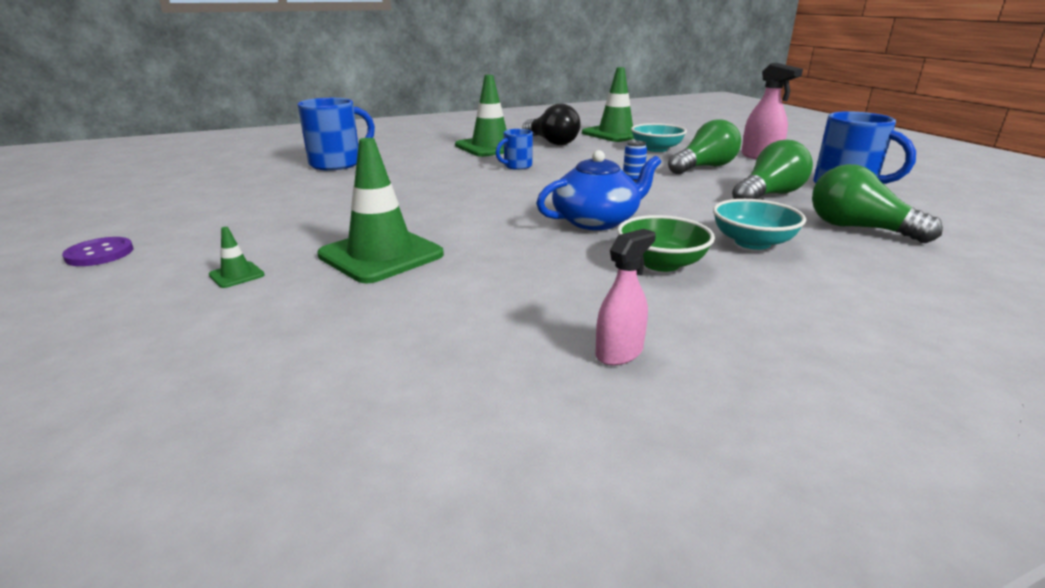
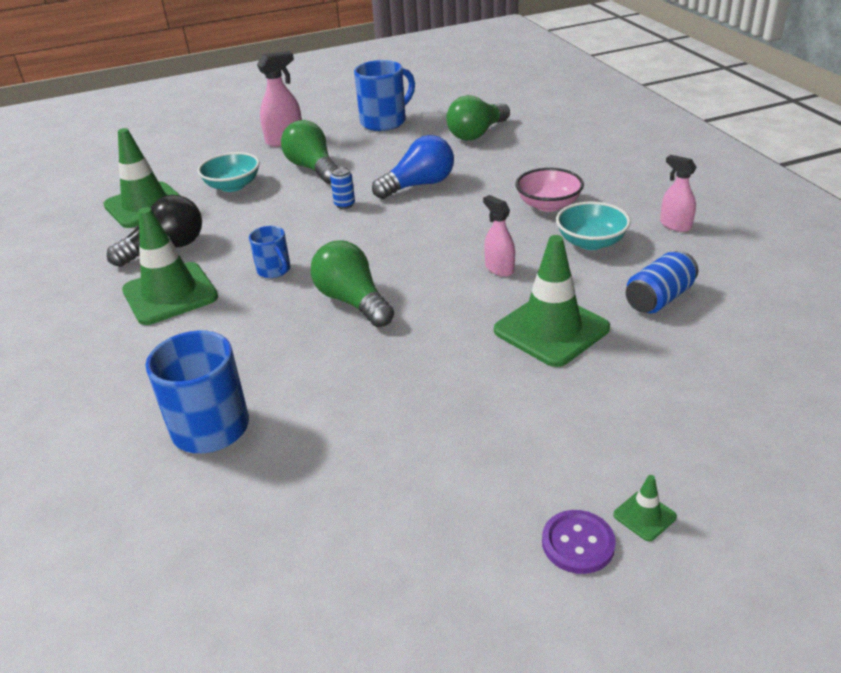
camera: 85 degrees left, 10 degrees up
(236, 275) = (610, 407): green traffic cone -> green traffic cone (644, 516)
(412, 318) = (659, 299): none -> blue can
(505, 235) = (499, 268): none -> pink spray bottle
(596, 221) = (462, 226): blue teapot -> none
(661, 263) = (548, 205): green bowl -> pink bowl
(687, 203) = (418, 185): none -> blue light bulb
(752, 242) = (506, 170): turquoise bowl -> turquoise bowl (591, 242)
(769, 195) = (401, 151): green light bulb -> green light bulb (353, 301)

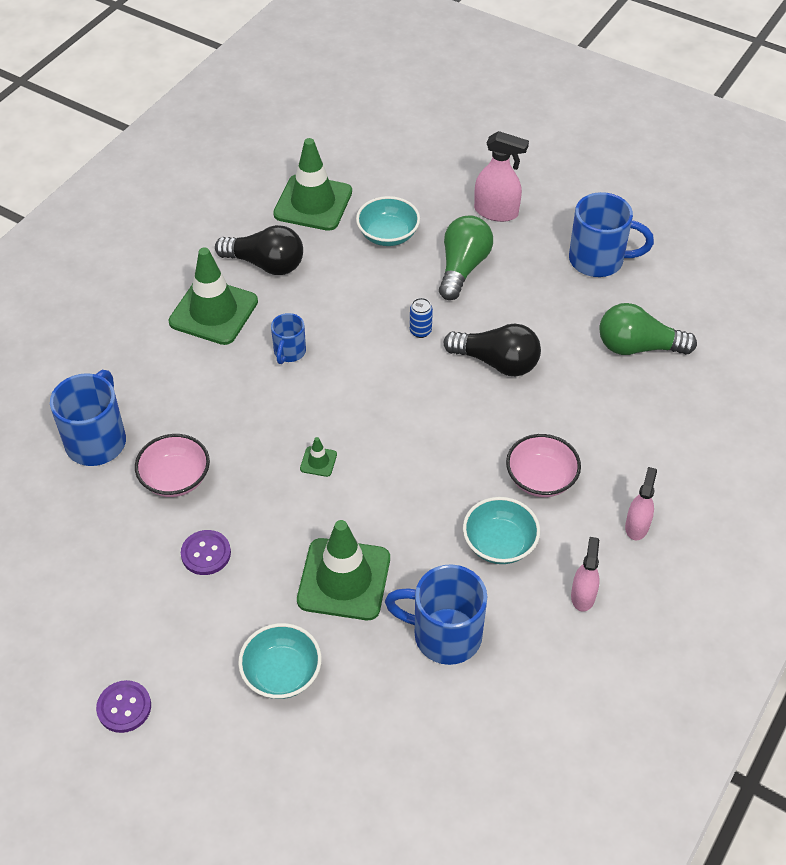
camera: 50 degrees right, 15 degrees up
(324, 389) = (175, 479): none -> pink bowl
(353, 301) = (286, 429): green light bulb -> none
(418, 185) = (496, 362): blue light bulb -> black light bulb
(436, 402) = (206, 553): none -> purple button
(499, 268) = (405, 498): pink spray bottle -> pink spray bottle (637, 526)
(625, 406) = (282, 673): none -> turquoise bowl
(644, 516) = (172, 735): green traffic cone -> green traffic cone (318, 461)
(659, 299) = (444, 635): blue can -> blue mug

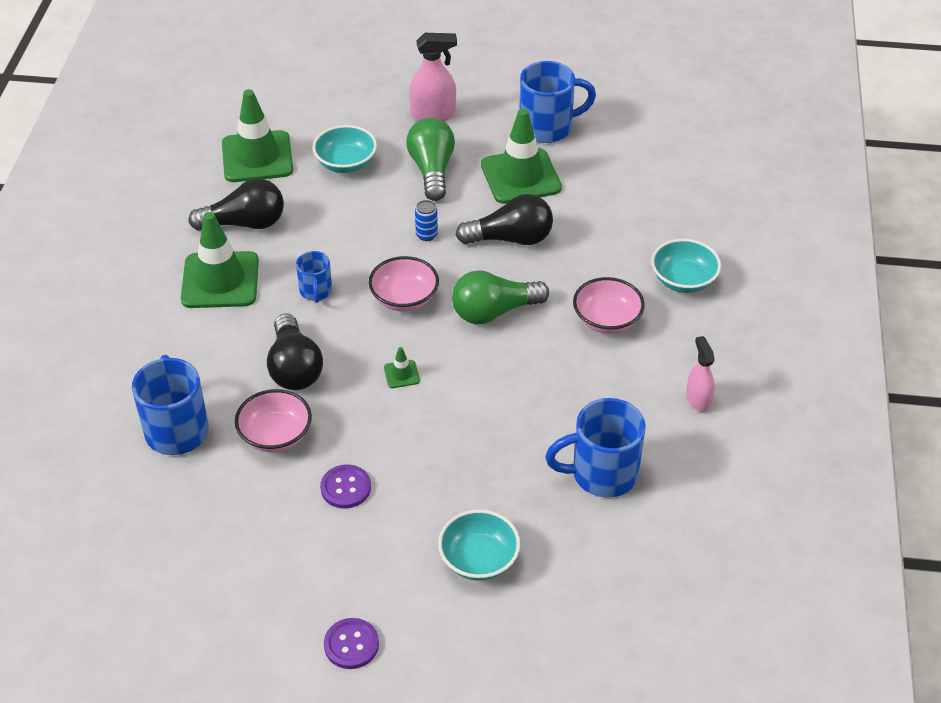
camera: 25 degrees left, 5 degrees down
(228, 419) = (294, 368): none -> black light bulb
(344, 579) = (486, 462): green traffic cone -> green traffic cone (520, 176)
(364, 387) = (404, 298): none -> pink bowl
(499, 543) = (603, 384): turquoise bowl -> turquoise bowl (683, 280)
(637, 526) = (709, 329): pink spray bottle -> none
(638, 347) = (624, 187): green light bulb -> green light bulb (494, 312)

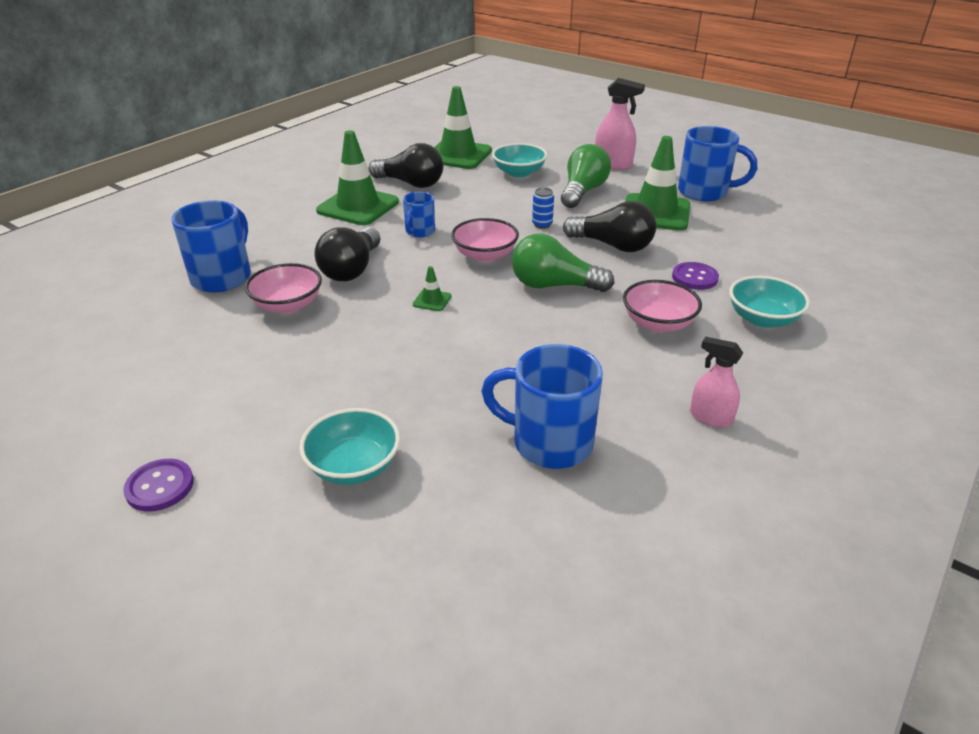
camera: 30 degrees right, 10 degrees down
(345, 488) = (300, 360): purple button -> purple button (694, 277)
(698, 399) = (710, 417): pink spray bottle -> pink spray bottle turned 75 degrees counterclockwise

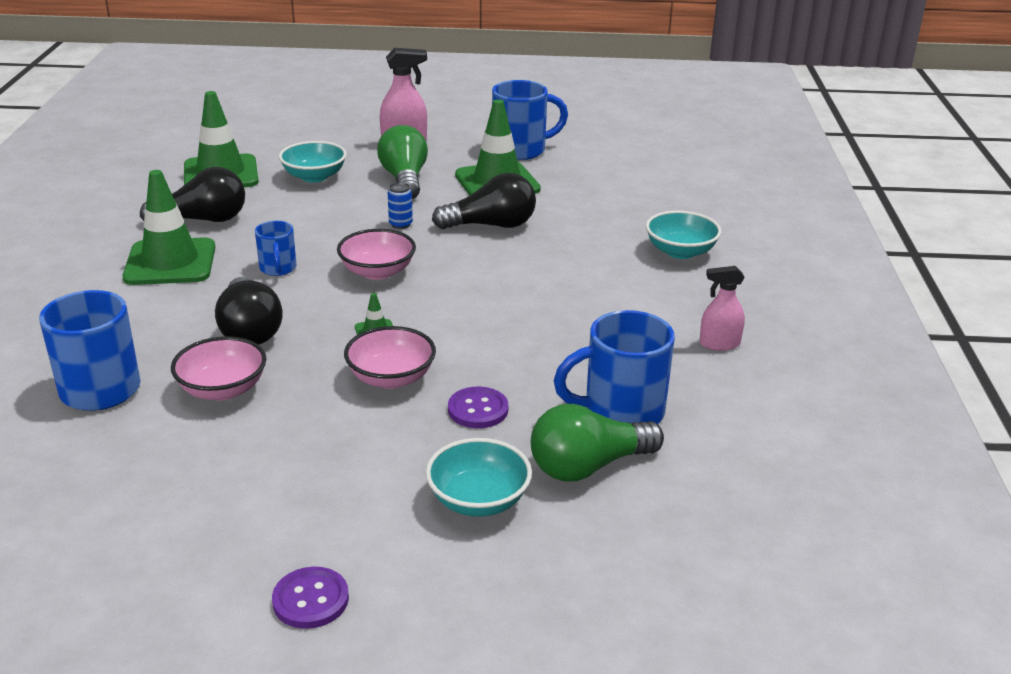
camera: 35 degrees left, 5 degrees down
(554, 286) = (478, 280): green light bulb -> green light bulb (588, 466)
(658, 323) = (603, 283): pink bowl -> pink bowl (391, 378)
(694, 277) = (593, 233): purple button -> purple button (478, 410)

